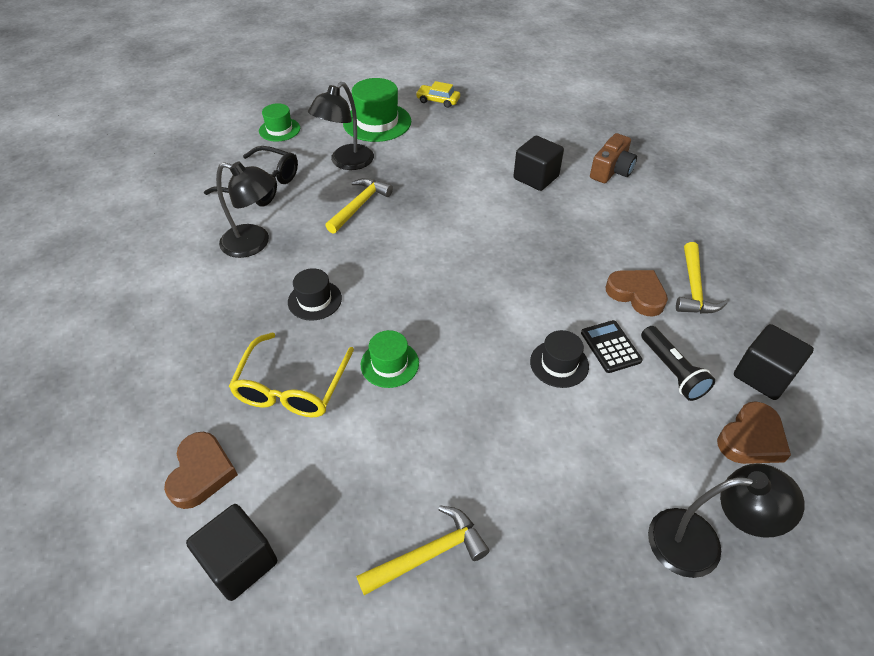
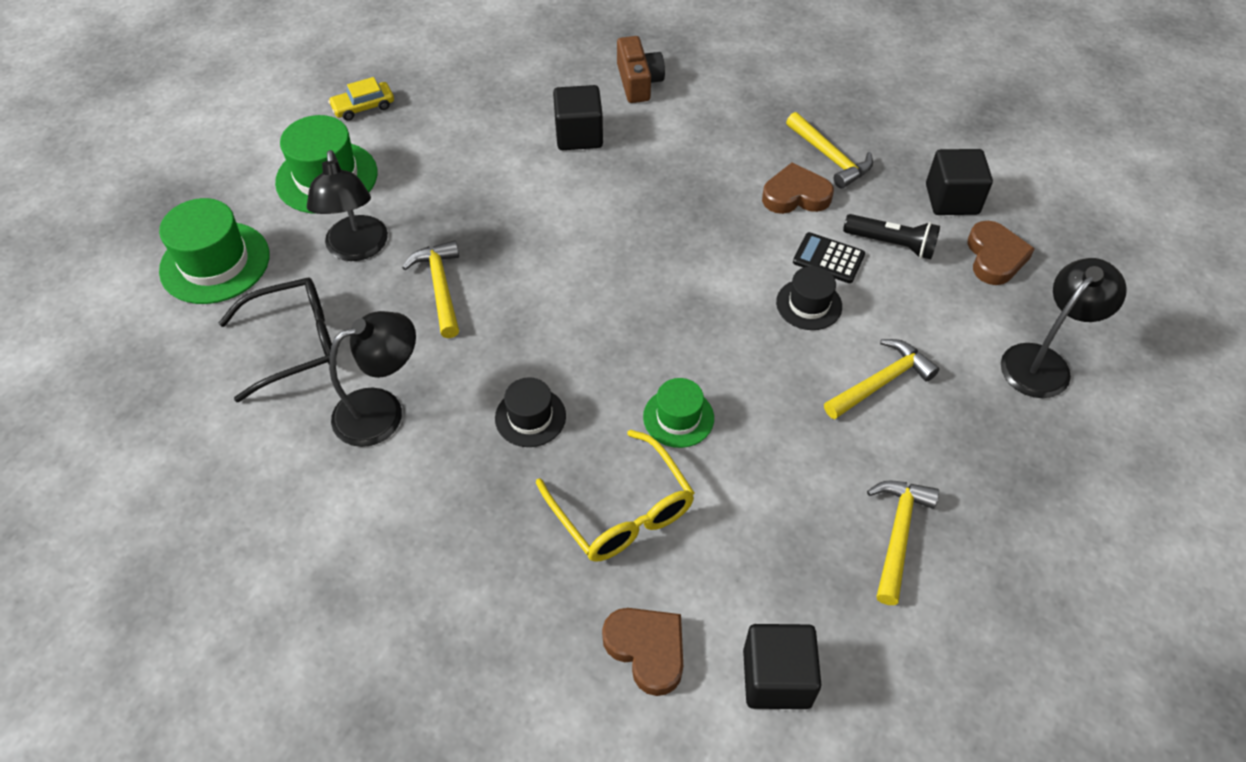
camera: 45 degrees left, 5 degrees up
(279, 130) = (215, 263): green hat -> green hat, size x1.69
(547, 449) = (881, 382): none -> yellow hammer

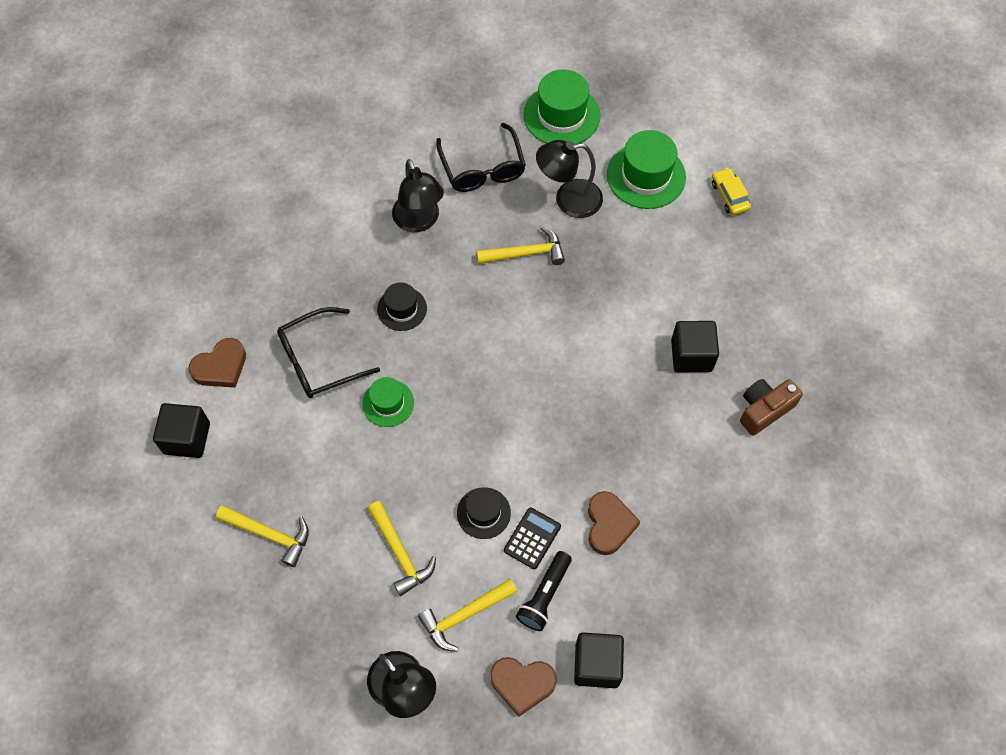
camera: 95 degrees right, 10 degrees up
(622, 510) = (319, 360): yellow glasses -> black glasses
(638, 82) = (764, 409): brown camera -> brown camera turned 150 degrees clockwise
(830, 157) = (657, 564): yellow hammer -> yellow hammer (464, 615)

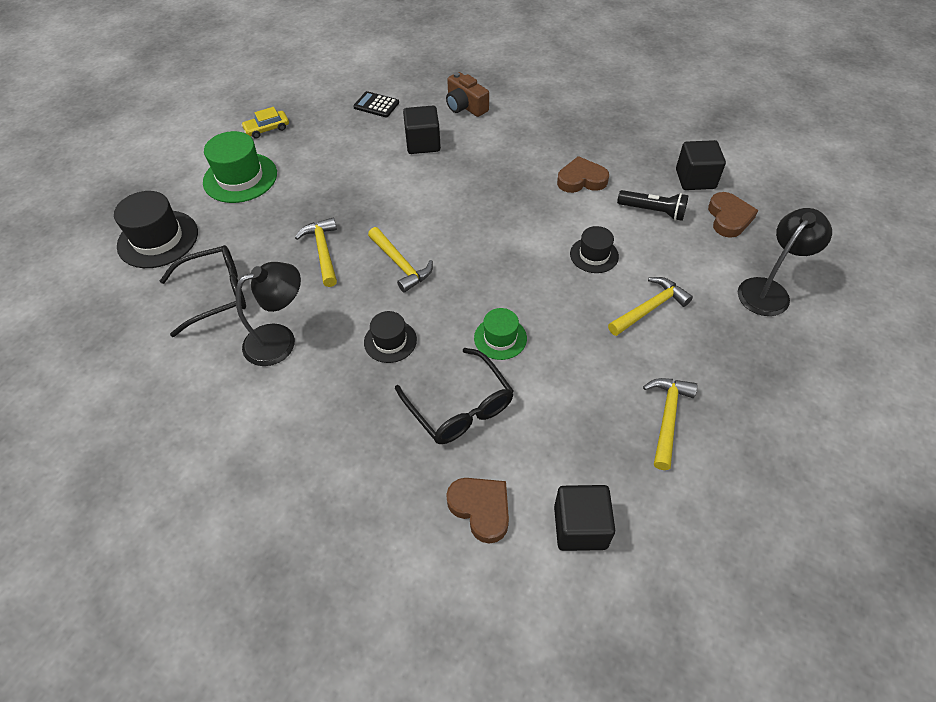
camera: 95 degrees left, 10 degrees down
(464, 615) = (688, 258): yellow hammer -> yellow hammer (400, 264)
(532, 538) = (607, 222): black calculator -> black calculator (376, 105)
(561, 115) = (158, 239): green hat -> black hat
(568, 200) = (262, 226): black lamp -> none

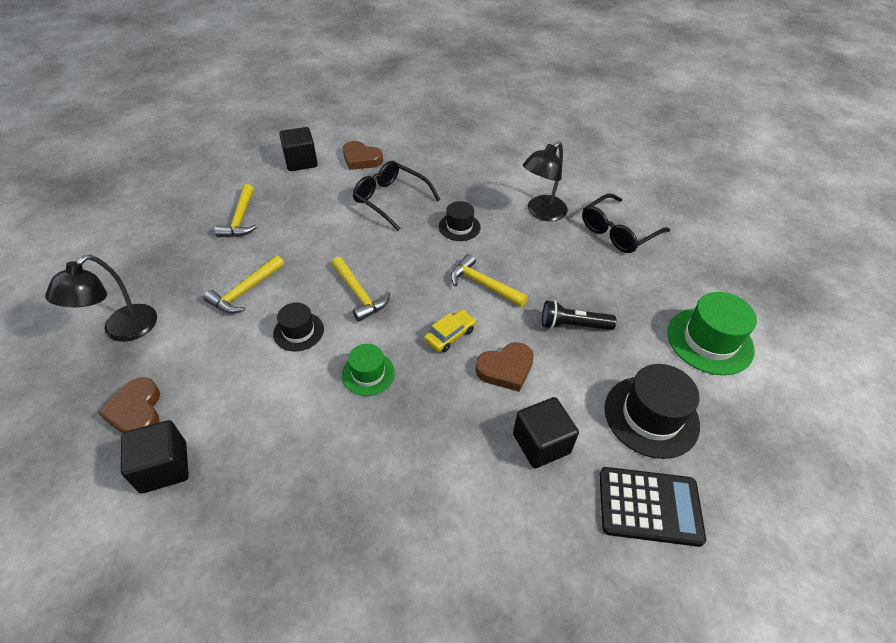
camera: 160 degrees right, 5 degrees down
(158, 239) = (713, 263): black hat -> black hat (651, 416)
(267, 129) = (752, 419): yellow car -> yellow car (450, 335)
(323, 251) = (560, 282): yellow hammer -> yellow hammer (359, 294)
(376, 105) = (649, 506): black calculator -> black calculator, size x1.59
(465, 106) = (518, 541): brown camera -> none
(500, 338) = (374, 244): green hat -> green hat (368, 373)
(581, 180) = (318, 430): brown heart -> brown heart (505, 369)
(653, 211) = (229, 400): black flashlight -> black flashlight (573, 325)

